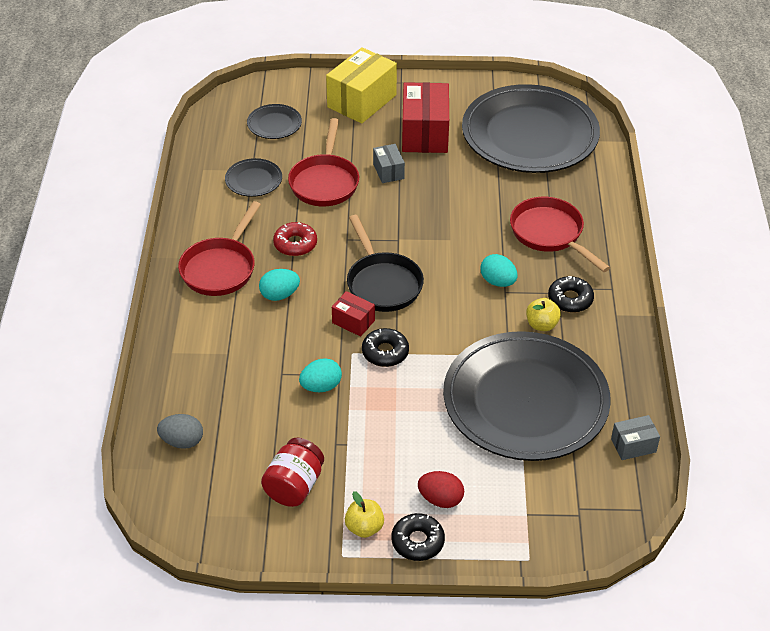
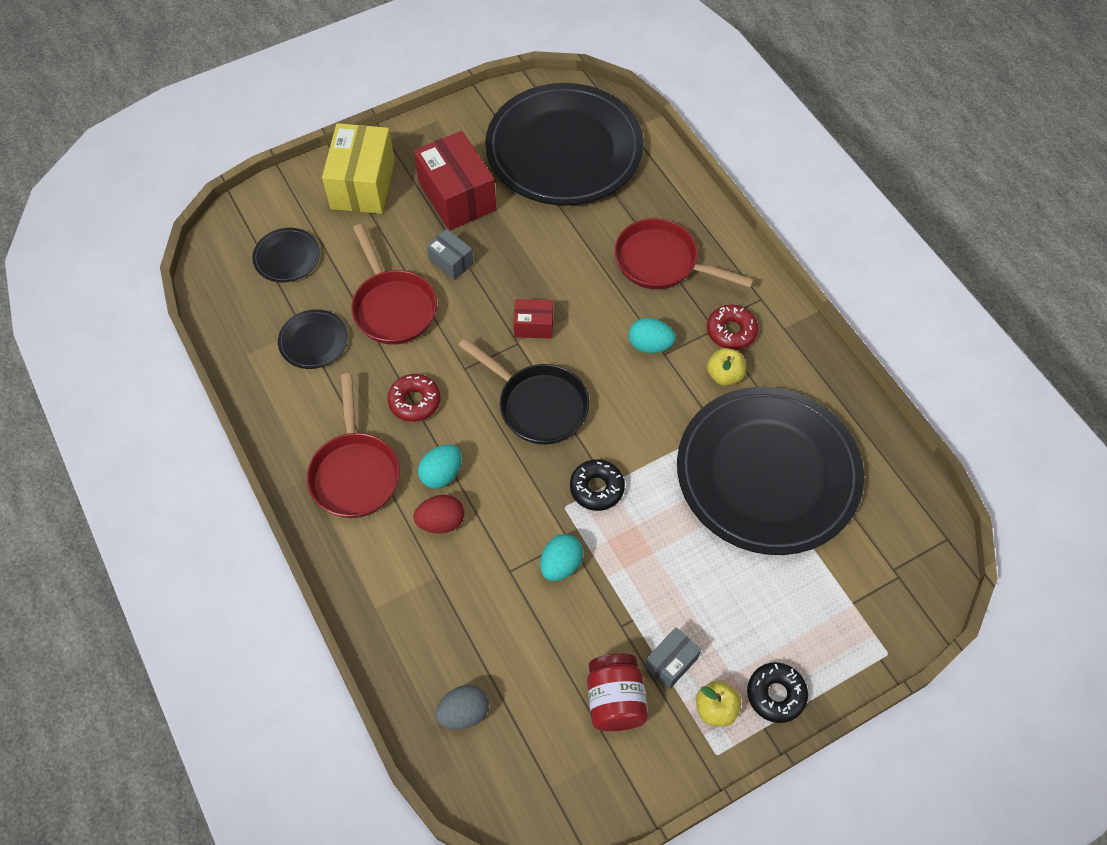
camera: 30 degrees left, 15 degrees up
(353, 322) = (540, 468): red box -> red box (533, 326)
(440, 499) = (764, 633): red egg -> red egg (441, 522)
(570, 299) = (731, 331): black donut -> red donut
(633, 445) = (895, 470): grey box -> grey box (671, 662)

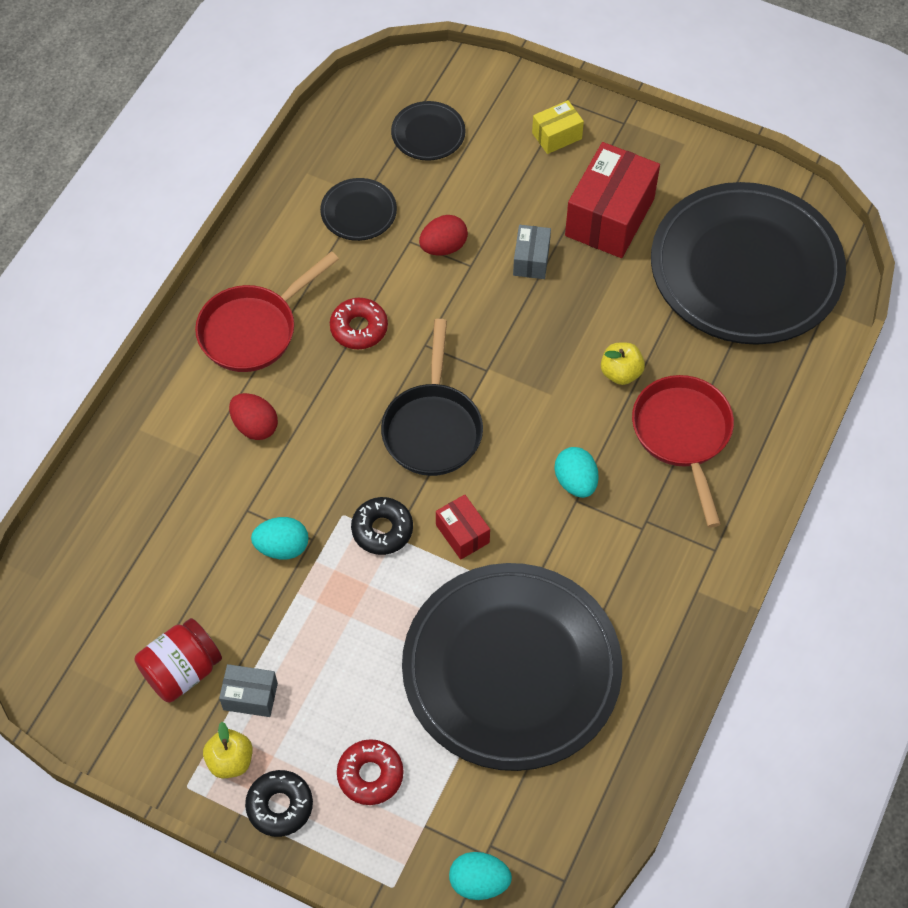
camera: 55 degrees right, 0 degrees up
(362, 184) = (556, 136): yellow box -> yellow box, size x0.51
(393, 307) = (443, 247): red pan -> red egg
(441, 474) = (302, 396): turquoise egg -> turquoise egg (479, 882)
(463, 713) = (90, 557): grey egg -> none
(533, 326) = (516, 371): red box -> red box (462, 534)
(724, 375) = (594, 568): yellow apple -> yellow apple (621, 373)
(731, 331) = (652, 544): red donut -> red donut (370, 775)

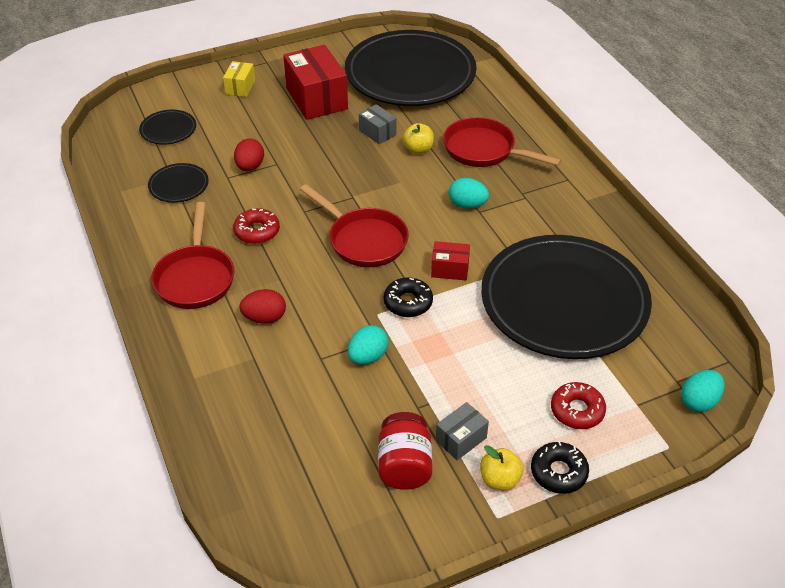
camera: 50 degrees left, 15 degrees down
(432, 427) = (363, 240): black pan -> red pan
(531, 260) = (304, 140): grey box -> grey box (377, 132)

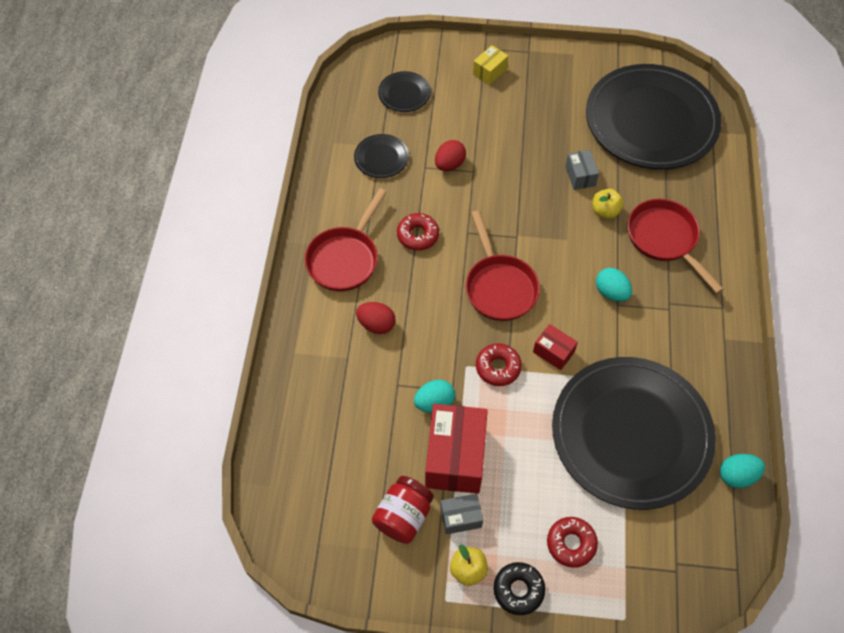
camera: 30 degrees right, 15 degrees up
(316, 99) = (548, 113): red box -> red box (455, 457)
(408, 302) = (498, 367): black donut -> red donut
(699, 401) = (681, 593): turquoise egg -> turquoise egg (737, 475)

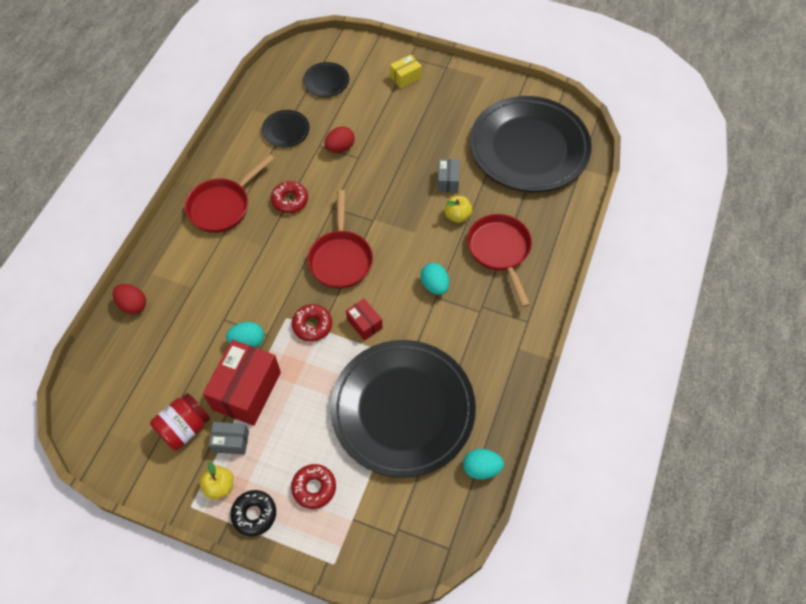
camera: 15 degrees right, 0 degrees up
(376, 324) = (226, 266): red egg -> red egg (133, 305)

